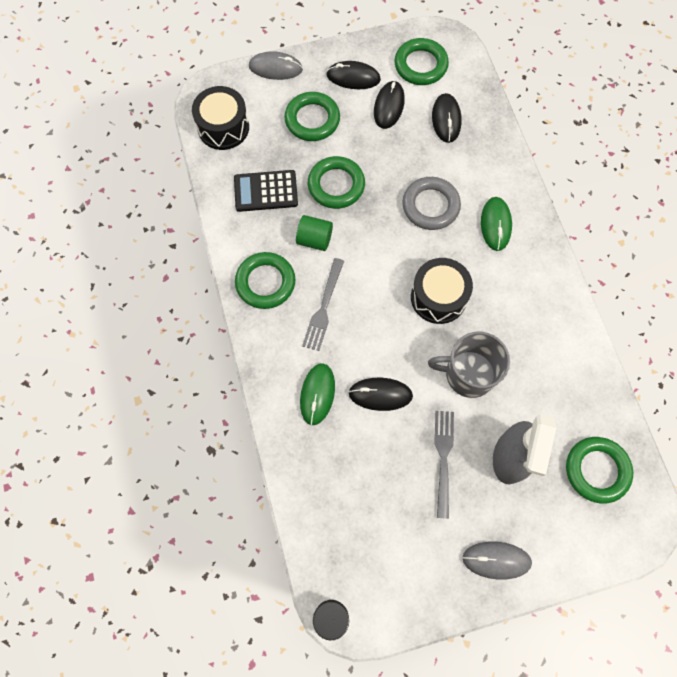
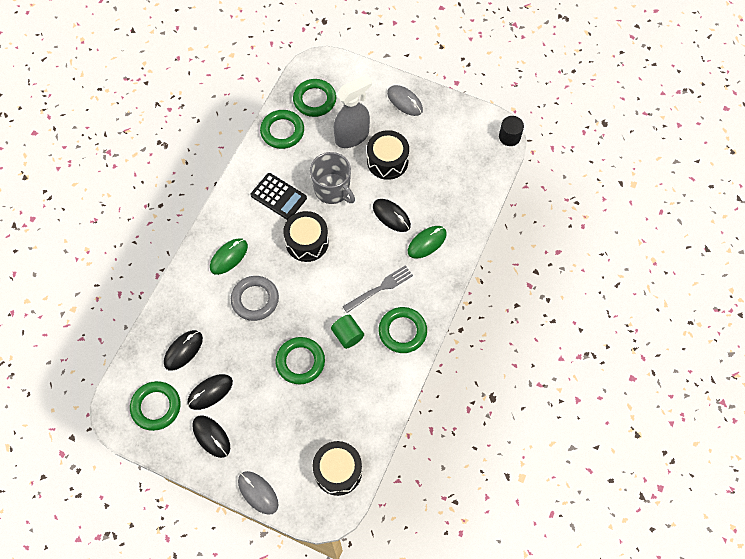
camera: 140 degrees left, 5 degrees down
(266, 191) = (350, 395): black calculator -> black calculator (278, 197)
(312, 119) = (271, 425): green ring -> green ring (282, 131)
(443, 458) = (387, 161): grey fork -> black drum

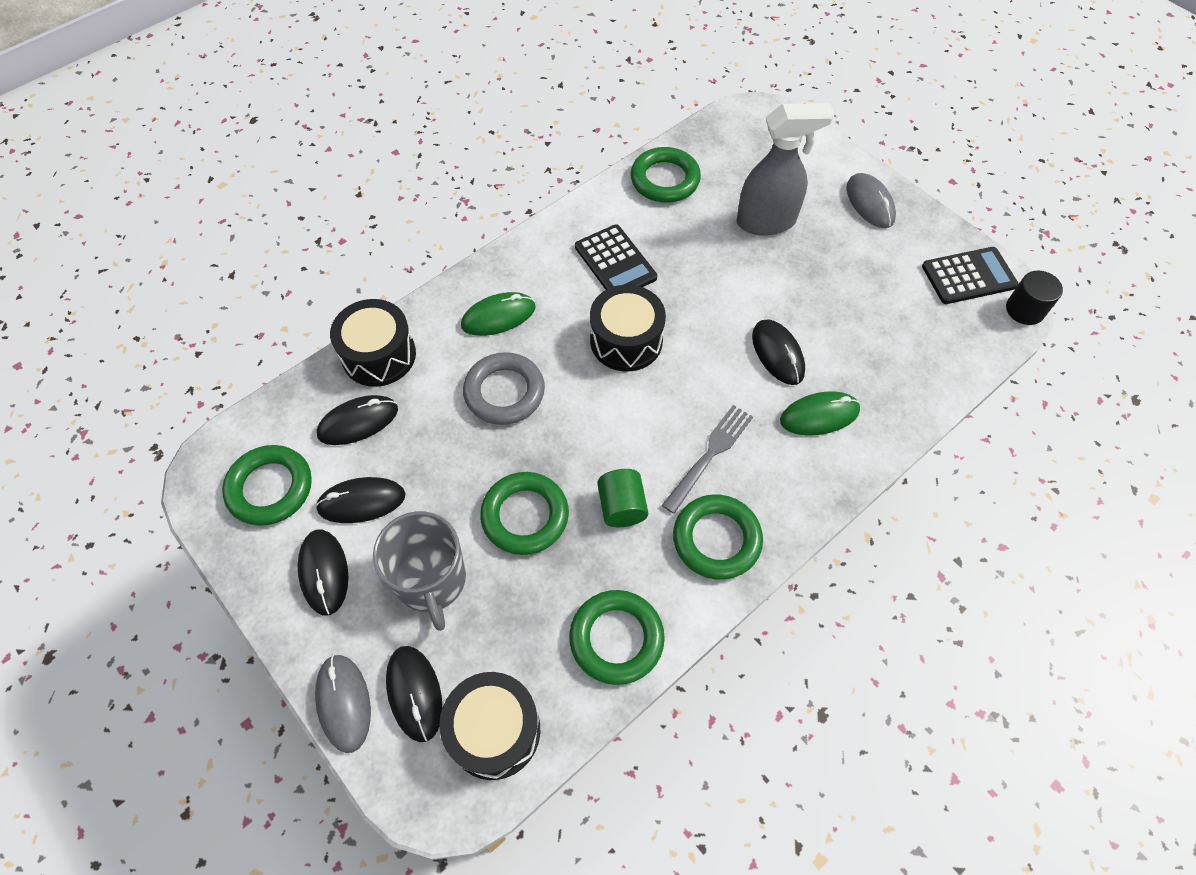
camera: 25 degrees right, 5 degrees down
(290, 472) = (414, 693): none -> black mouse
(314, 100) = (732, 156): green ring -> green ring (616, 639)
(332, 190) = (701, 283): grey mug -> grey mug (431, 581)
(380, 288) = (709, 455): grey fork -> grey fork turned 45 degrees counterclockwise
(387, 161) = (806, 274): black drum -> black drum (379, 355)
(474, 128) = (968, 276): none -> black calculator

